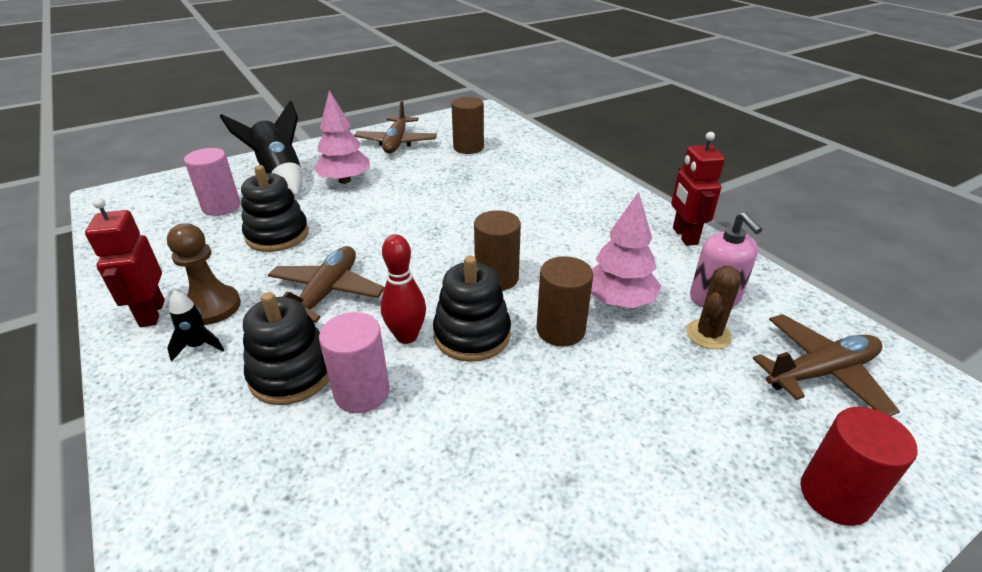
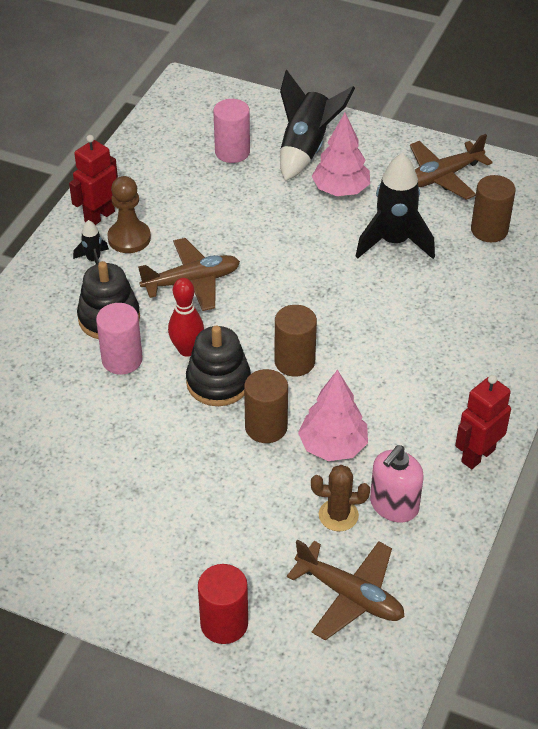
camera: 55 degrees right, 10 degrees up
(277, 235) = (229, 209): black stacking toy -> none
(428, 182) = (394, 242): none -> black rocket

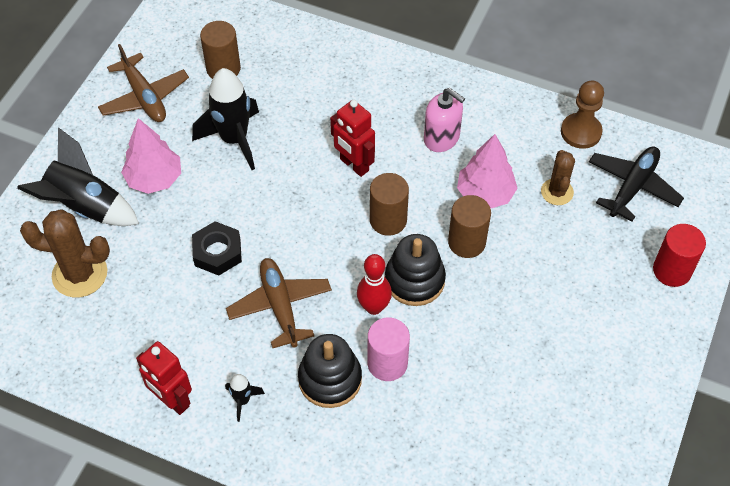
camera: 90 degrees left, 10 degrees up
(129, 238) = (210, 368): brown pawn -> brown pawn (581, 132)
(232, 152) = (80, 274): pink cylinder -> brown cactus
(255, 237) = (217, 252): none -> black nut
(349, 595) = (632, 187): brown plane -> black plane
(394, 505) = (543, 155): pink soap dispenser -> pink soap dispenser (441, 138)
(477, 455) = (488, 98): red robot -> red robot (354, 165)

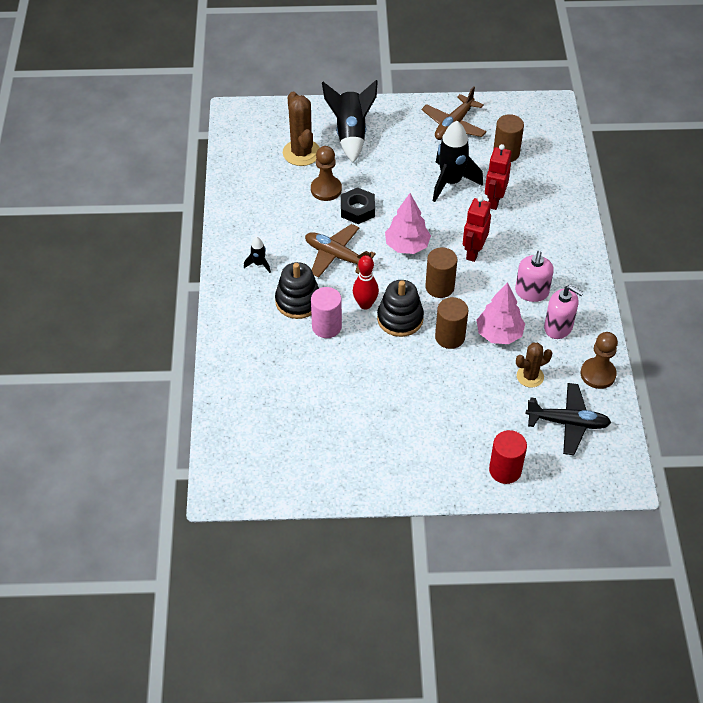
camera: 65 degrees right, 5 degrees down
(154, 179) = (393, 157): pink tree -> pink tree (407, 246)
(162, 272) = (326, 189): none -> brown pawn
(172, 400) = (240, 231): red robot -> red robot (494, 201)
(280, 306) = (336, 256): brown plane -> brown plane turned 105 degrees counterclockwise
(502, 136) = (558, 327): none -> pink soap dispenser

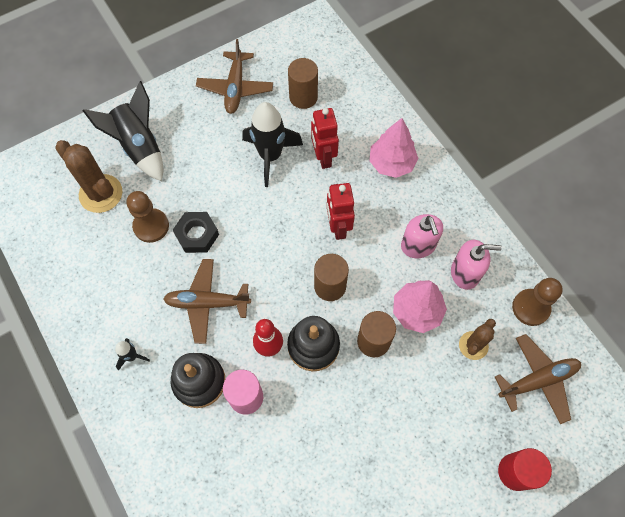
camera: 30 degrees left, 15 degrees up
(407, 246) = (270, 253): pink tree -> pink tree (391, 163)
(567, 423) = (537, 380): black plane -> brown plane

